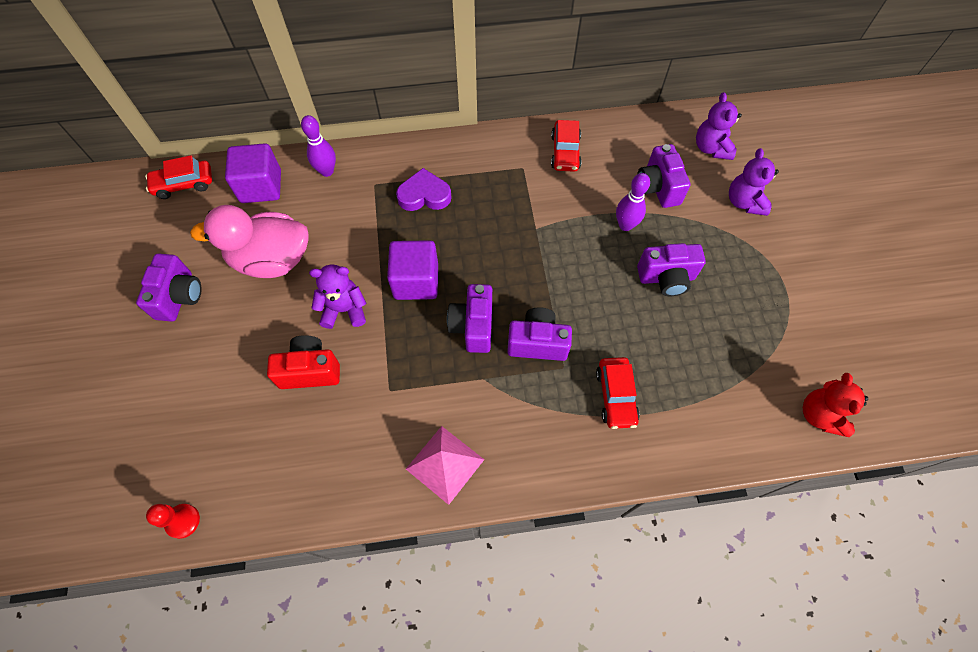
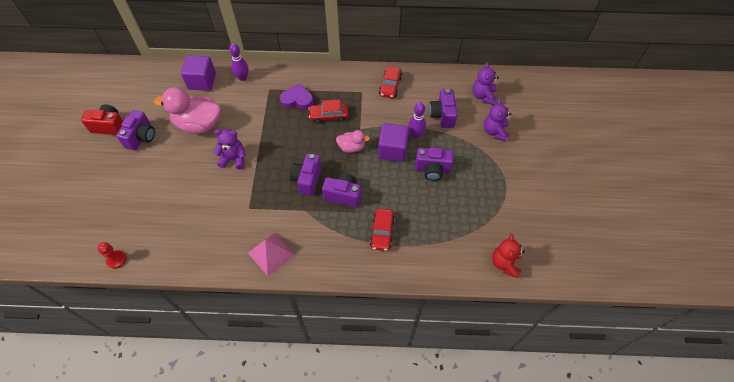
camera: 10 degrees right, 5 degrees down
(184, 184) = (158, 74): red car -> red car (329, 116)
(310, 370) = (206, 190): red camera -> red camera (109, 126)
(416, 281) = (280, 149): purple cube -> purple cube (392, 150)
(530, 261) = (351, 147): none -> pink duck

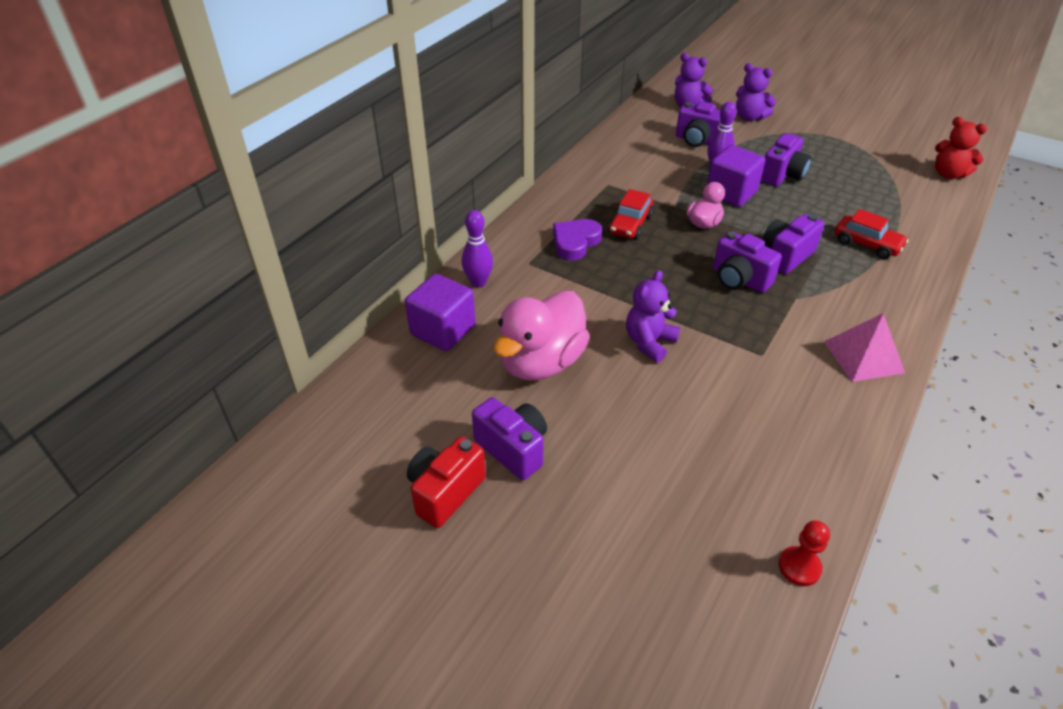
camera: 60 degrees left, 15 degrees down
(390, 86) = (617, 160): red car -> none

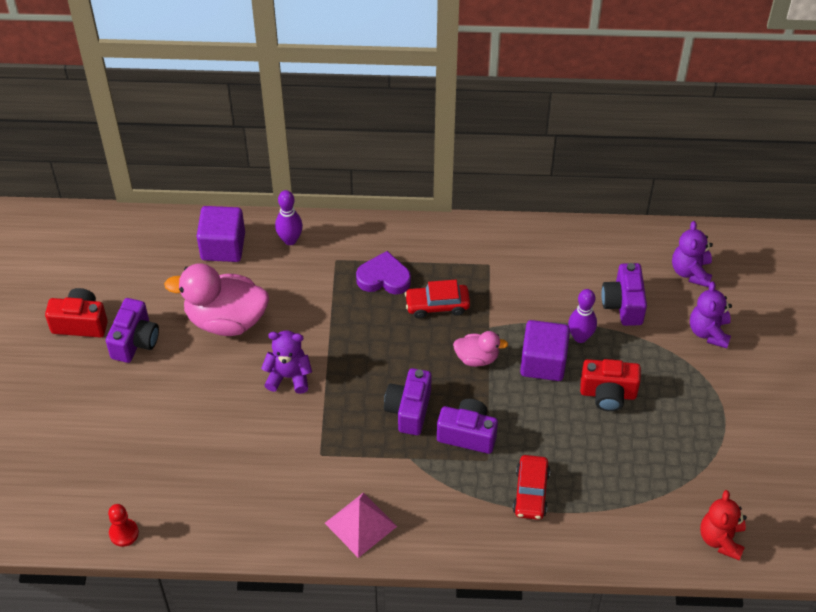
camera: 60 degrees right, 10 degrees up
(782, 175) = (608, 394): purple camera -> red camera

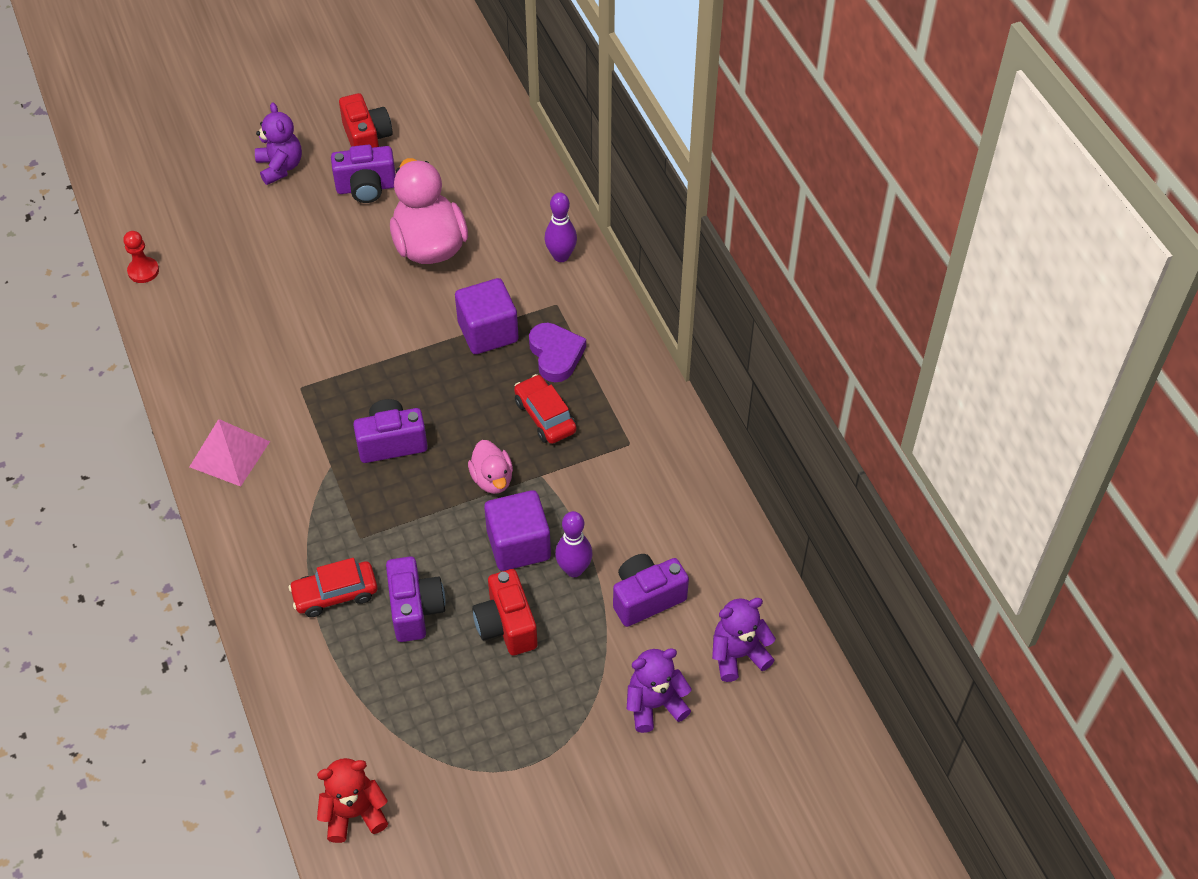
camera: 65 degrees right, 0 degrees up
(223, 246) = (521, 206): purple cube -> purple cube (488, 332)
(289, 376) = (384, 324): purple teddy bear -> purple teddy bear (280, 167)
(467, 434) = (385, 507): purple camera -> purple camera (415, 609)

